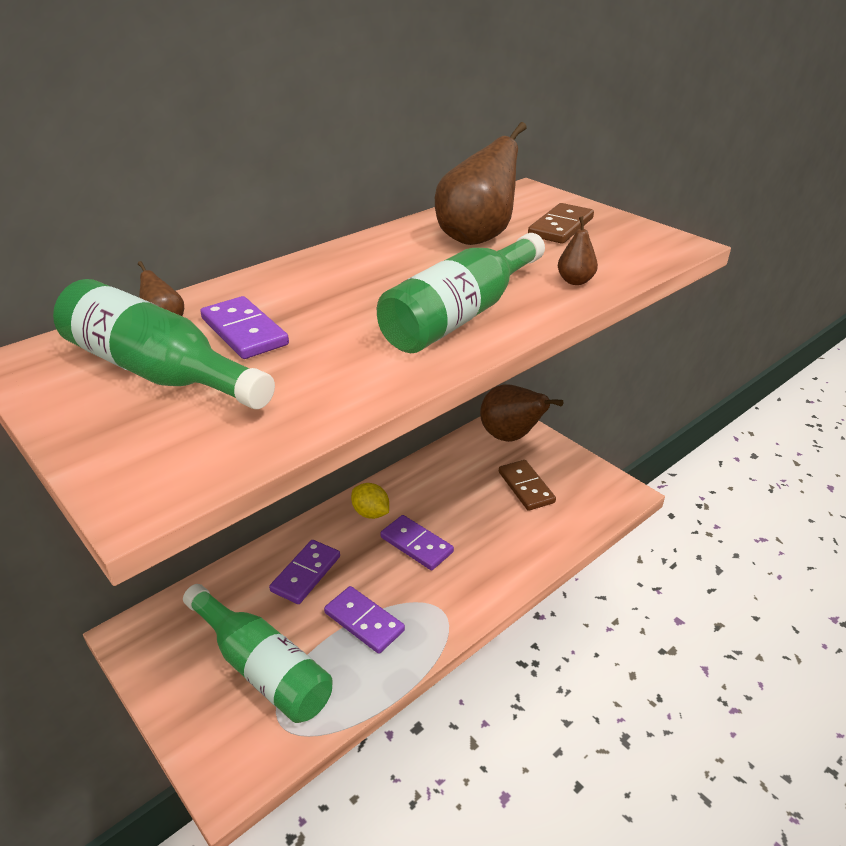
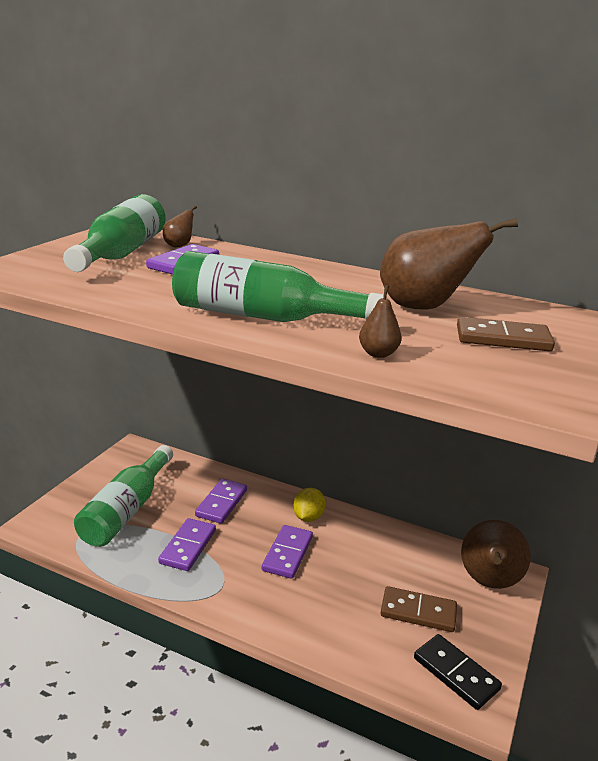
camera: 65 degrees right, 10 degrees down
(306, 574) = (222, 503): purple domino -> purple domino turned 75 degrees counterclockwise
(526, 487) = (418, 612): brown domino -> brown domino turned 60 degrees clockwise
(594, 492) = (455, 673): none -> black domino

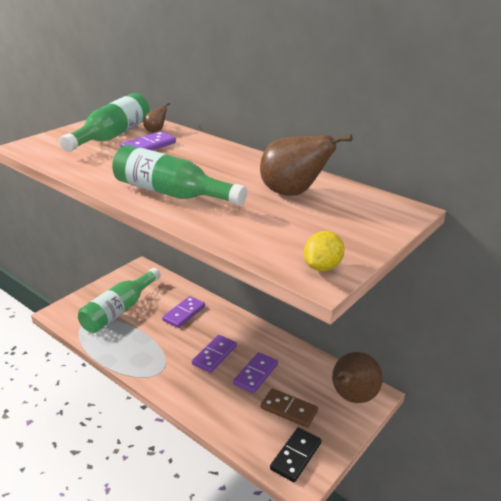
camera: 15 degrees right, 5 degrees up
(188, 547) = (149, 341): purple domino -> purple domino (256, 374)
(308, 517) = (240, 331): yellow lemon -> yellow lemon (322, 267)
(378, 354) = (228, 229): brown pear -> none
(455, 673) = (295, 456): black domino -> black domino turned 60 degrees clockwise
(503, 339) = (330, 224): brown domino -> none

